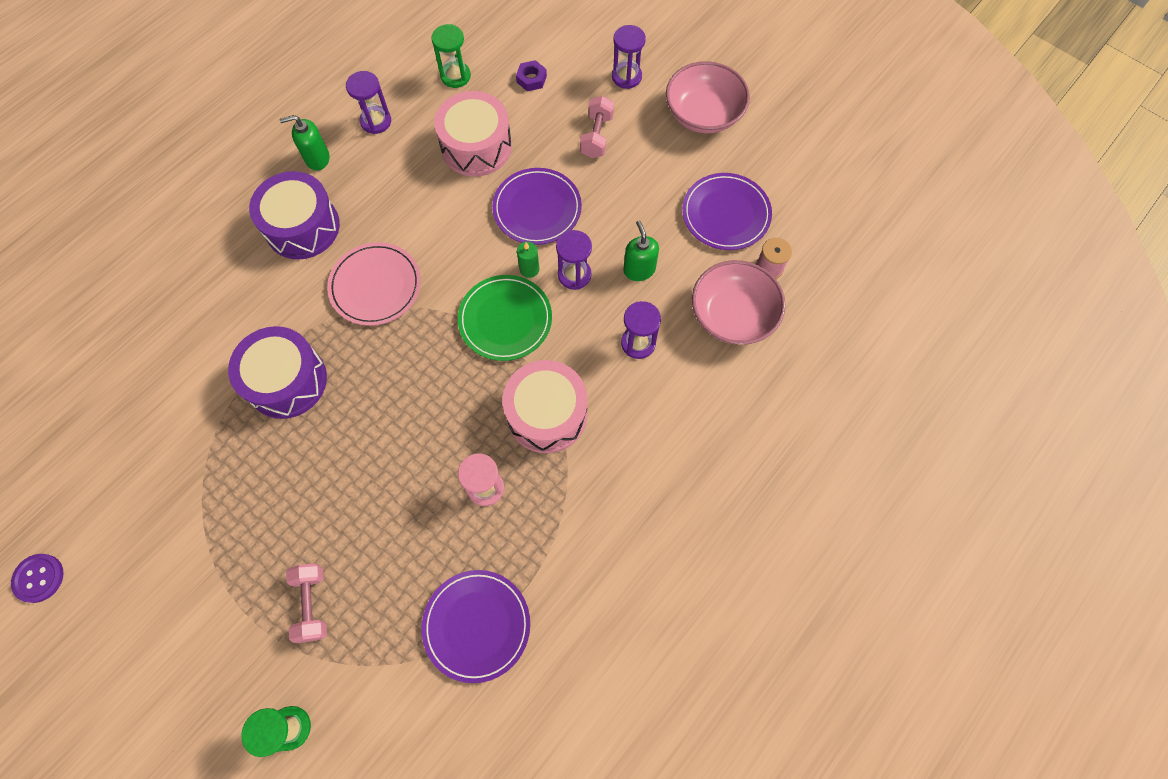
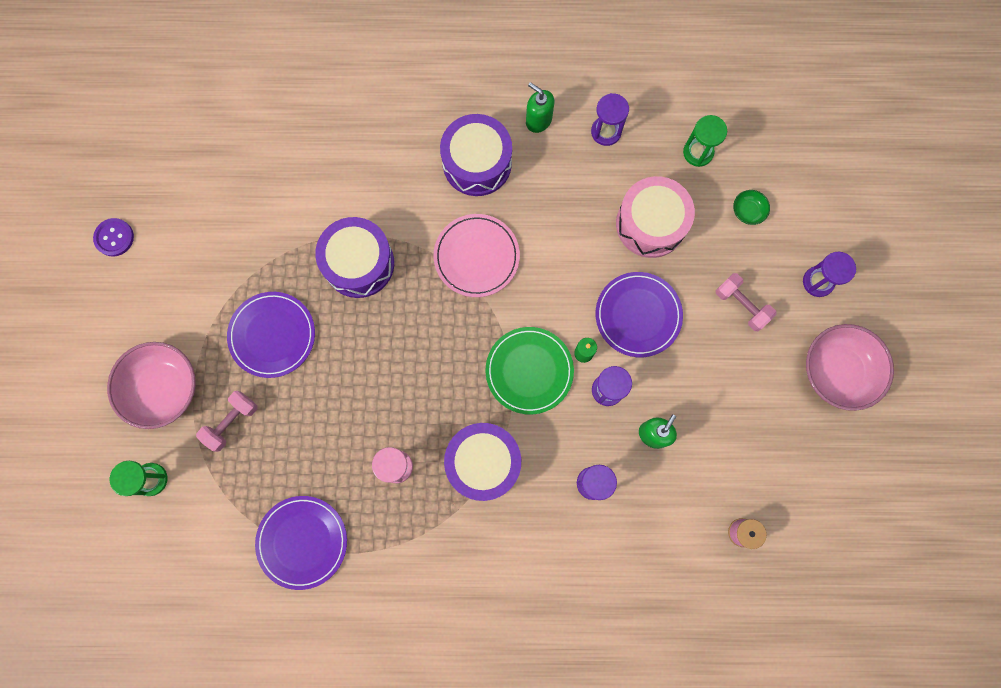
camera: 50 degrees right, 10 degrees up
(531, 79) = (748, 211): purple nut -> green bowl
(547, 414) = (483, 463): pink drum -> purple drum
(596, 136) = (741, 305): pink dumbbell -> pink dumbbell turned 75 degrees clockwise
(726, 214) = (760, 462): purple plate -> purple plate (272, 335)
(732, 315) = (676, 535): pink bowl -> pink bowl (163, 388)

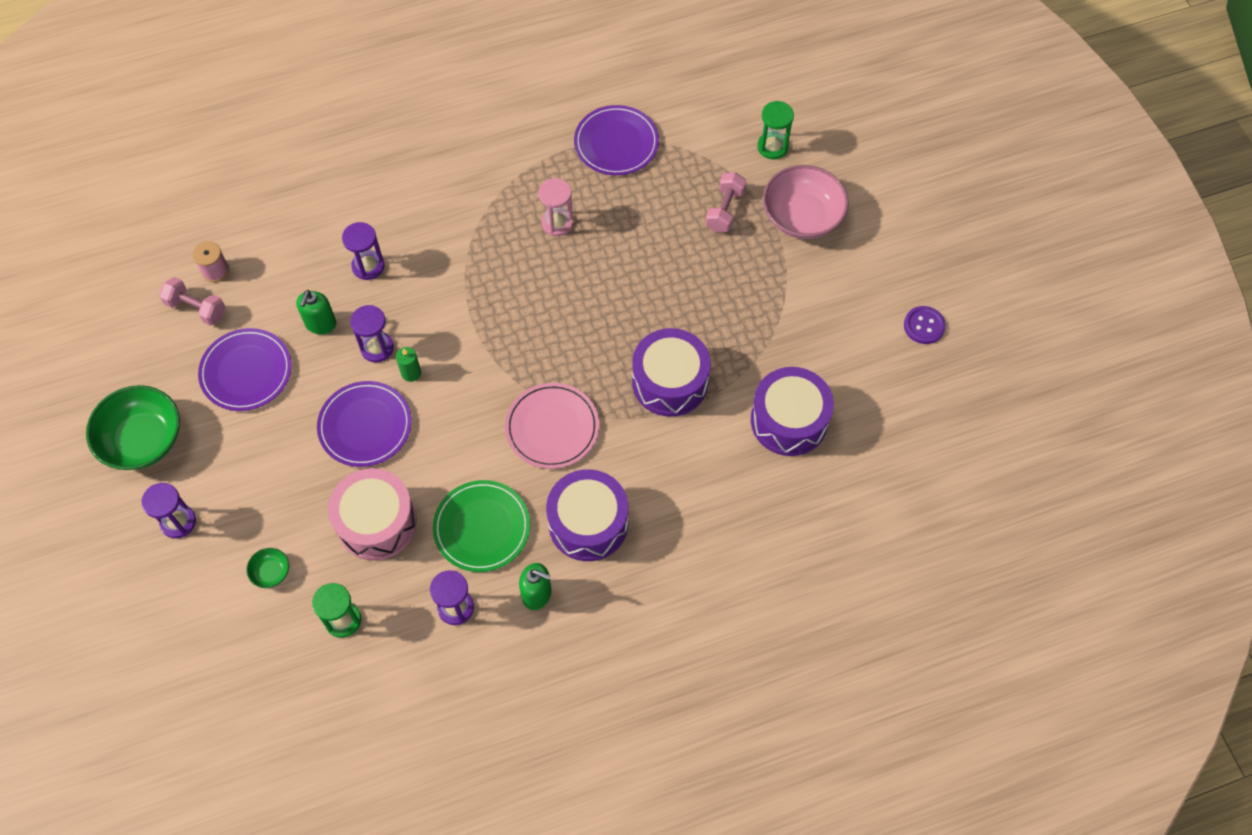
camera: 160 degrees right, 15 degrees down
(272, 335) = (723, 291): purple plate -> purple plate (246, 372)
(483, 463) = (477, 250): purple drum -> purple drum (789, 420)
(529, 371) = (460, 340): green plate -> green plate (482, 527)
(741, 305) = (257, 471): pink dumbbell -> pink dumbbell (196, 308)
(838, 371) = (143, 440): pink bowl -> green bowl

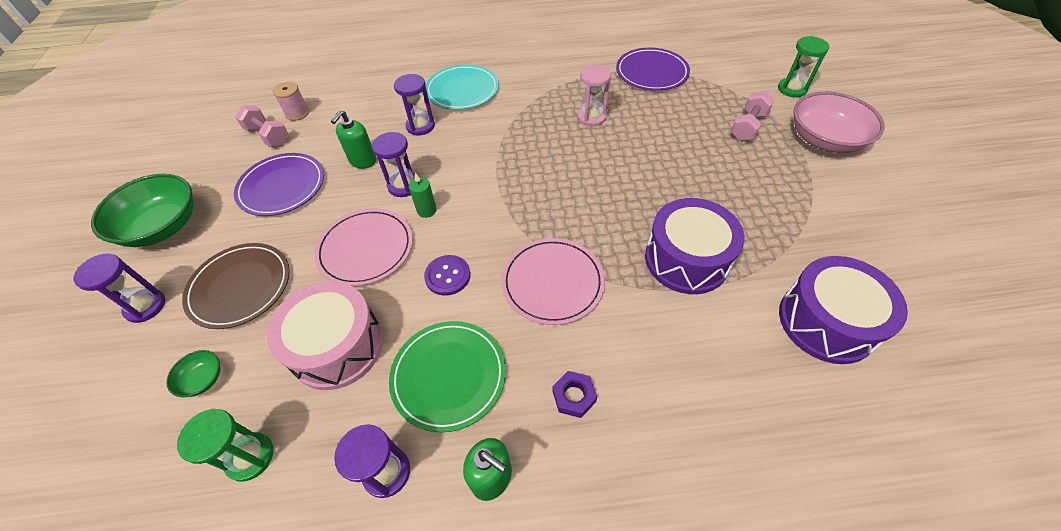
camera: 15 degrees right, 10 degrees down
(260, 487) = (240, 287): none -> brown plate
(365, 426) = (366, 249): purple plate -> pink plate
(400, 205) = (462, 90): none -> turquoise plate
(588, 523) = (574, 396): purple drum -> purple nut
(924, 326) = (977, 250): purple button -> purple button (447, 276)

